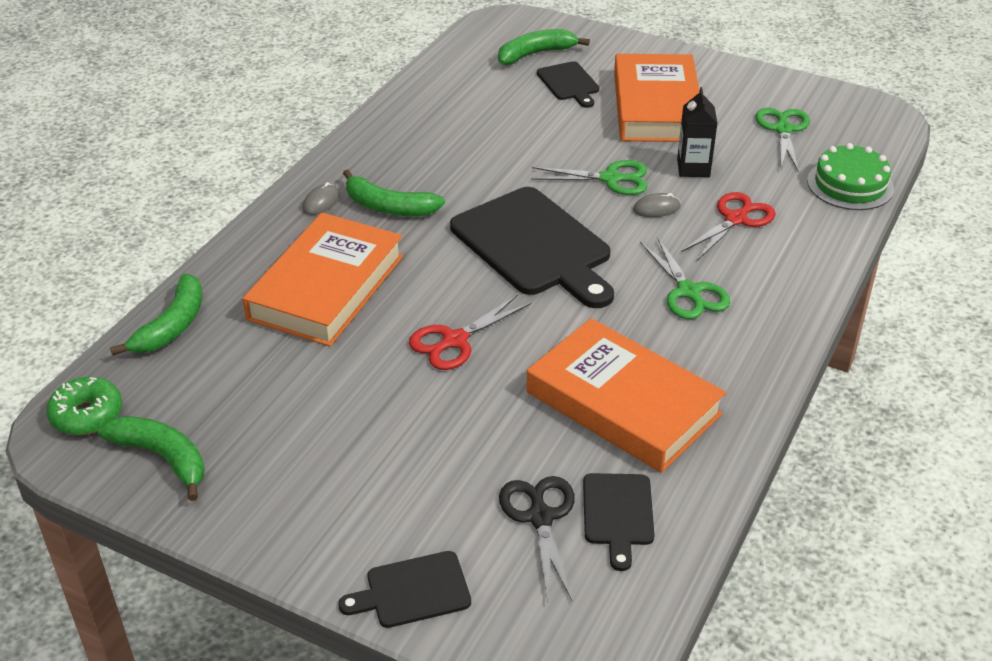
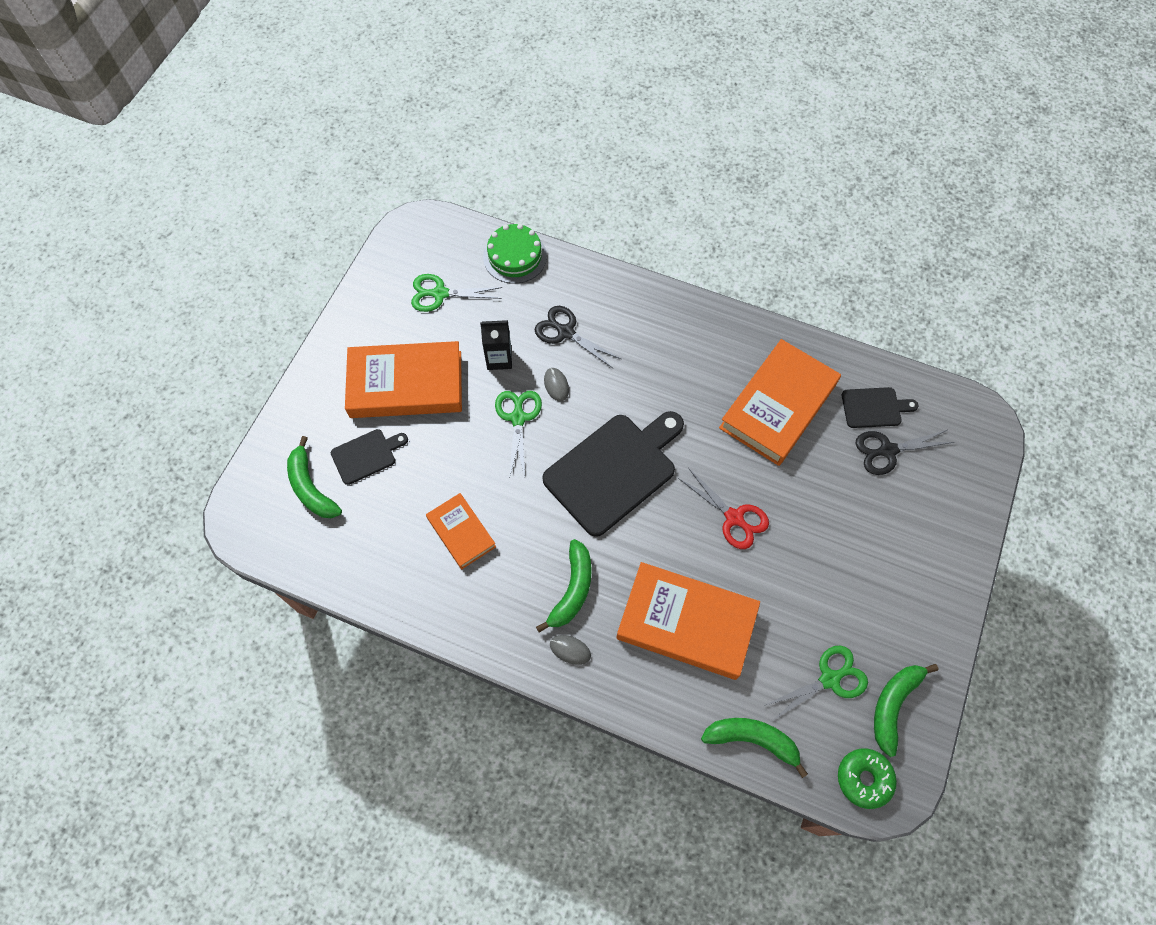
camera: 95 degrees left, 25 degrees up
(413, 591) = (962, 518): black cutting board -> none
(471, 138) = (461, 532): none -> orange book
(688, 292) = (656, 365): green scissors -> green scissors (829, 679)
(735, 219) = (566, 332): red scissors -> black scissors

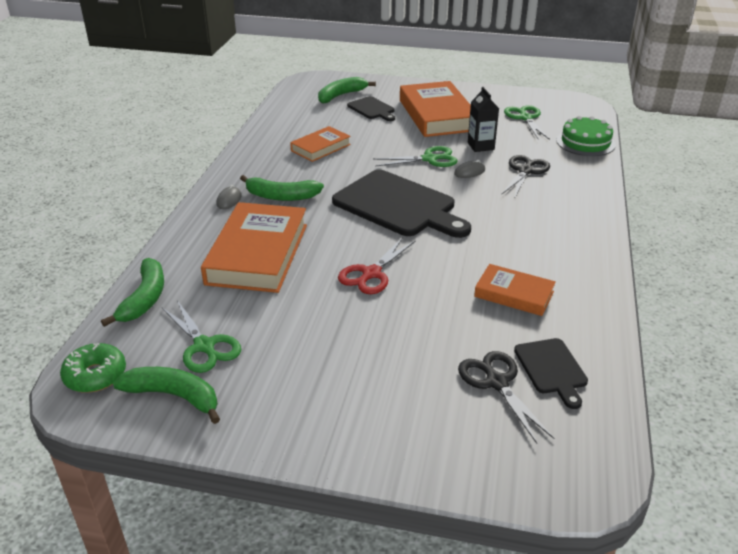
camera: 80 degrees right, 30 degrees down
(778, 406) = (514, 294): orange book -> orange book, size x0.55

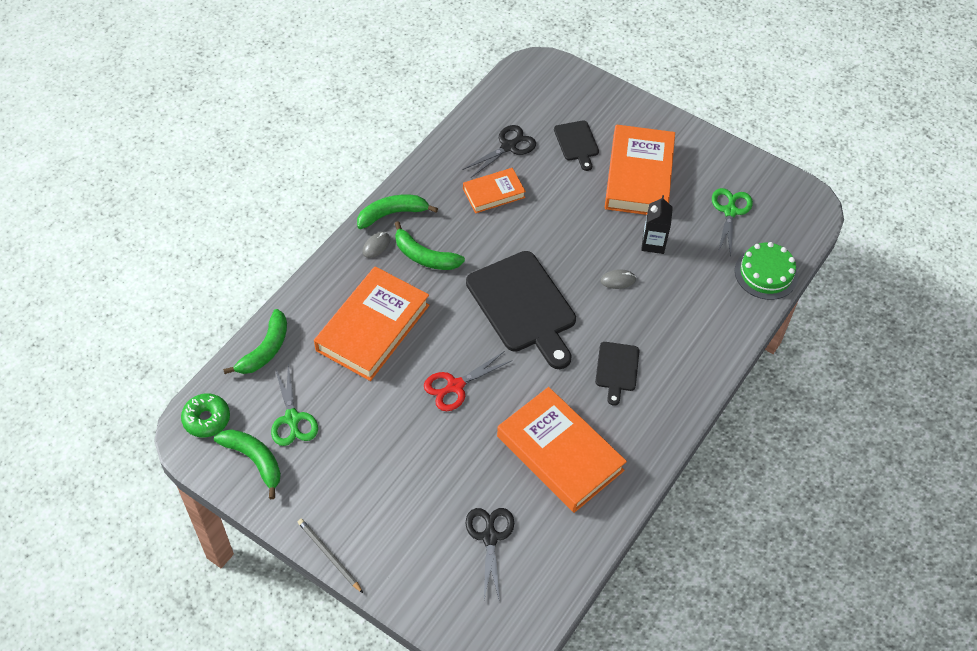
camera: 20 degrees right, 20 degrees up
(318, 461) = (329, 555): none -> grey pencil
(341, 95) = (556, 107): green banana -> green banana (392, 214)
(429, 159) = (590, 247): green scissors -> none
(514, 294) = (560, 453): orange book -> orange book, size x1.82
(525, 171) = (673, 298): black scissors -> black scissors (508, 147)
(552, 369) = (540, 540): black cutting board -> black cutting board (617, 369)

